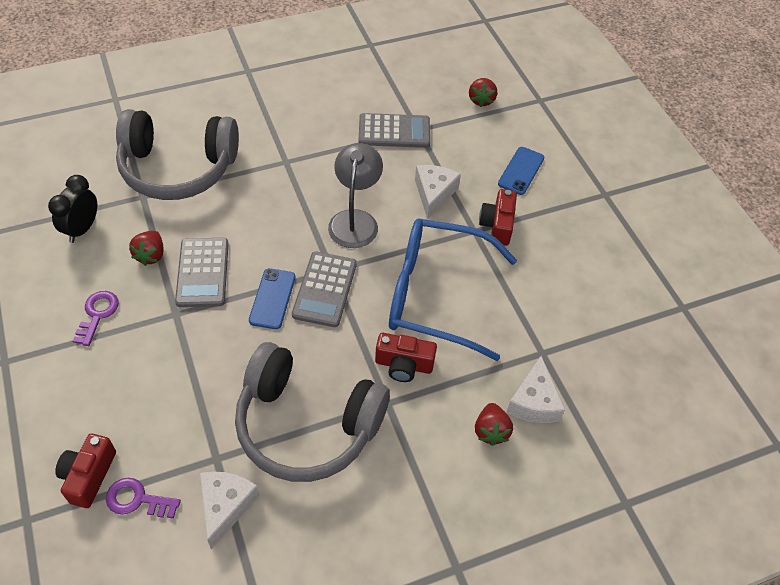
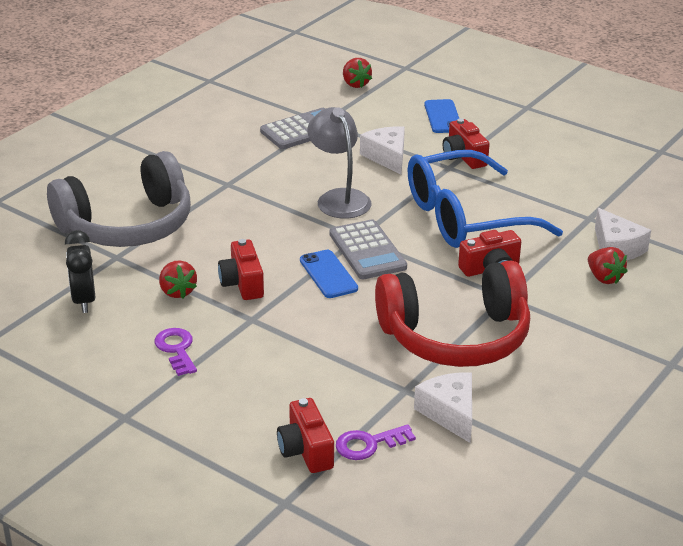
camera: 30 degrees left, 20 degrees down
(202, 272) = (242, 283): grey calculator -> red camera
(307, 425) = (456, 337): grey headphones -> red headphones

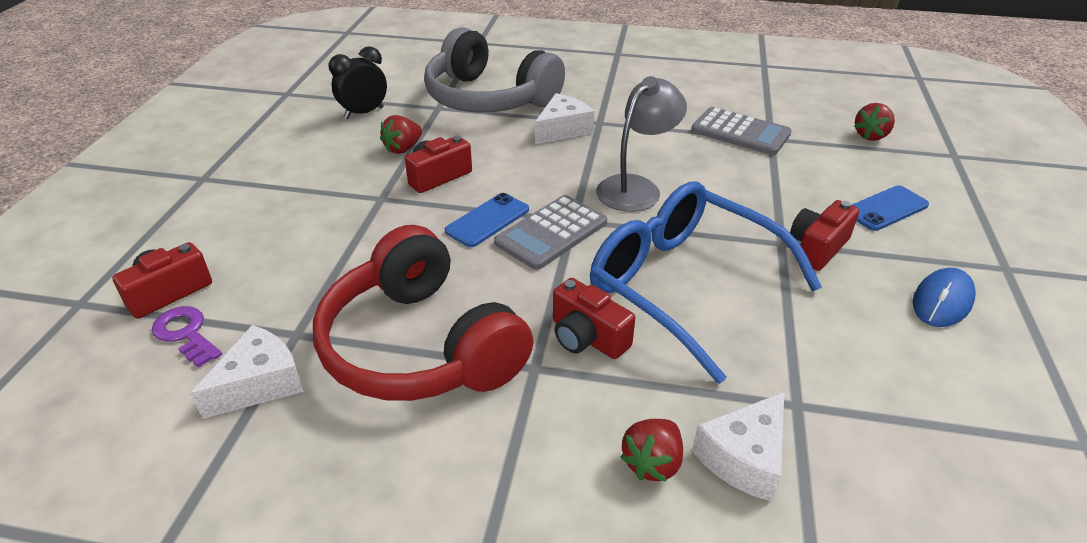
camera: 65 degrees right, 5 degrees up
(176, 349) = (312, 173): purple key -> none
(387, 157) = (750, 195): white cheese -> white cheese (562, 129)
(540, 139) = (942, 301): none -> blue mouse

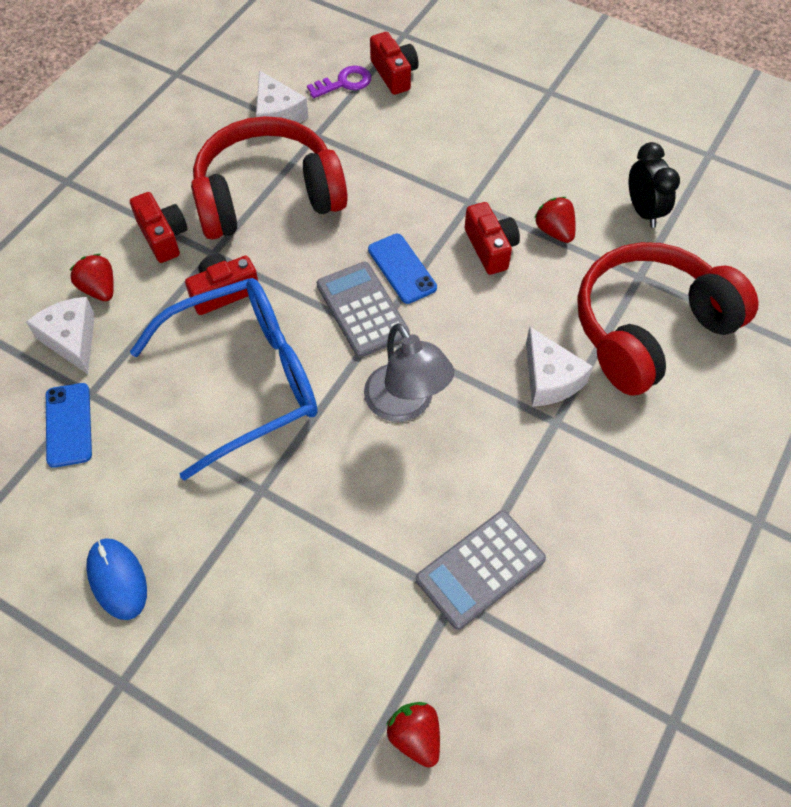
camera: 110 degrees right, 20 degrees up
(488, 98) = (649, 328): grey headphones -> red headphones
(817, 248) = (238, 518): red camera -> red camera (163, 237)
(886, 209) = (264, 634): blue phone -> blue phone (68, 425)

